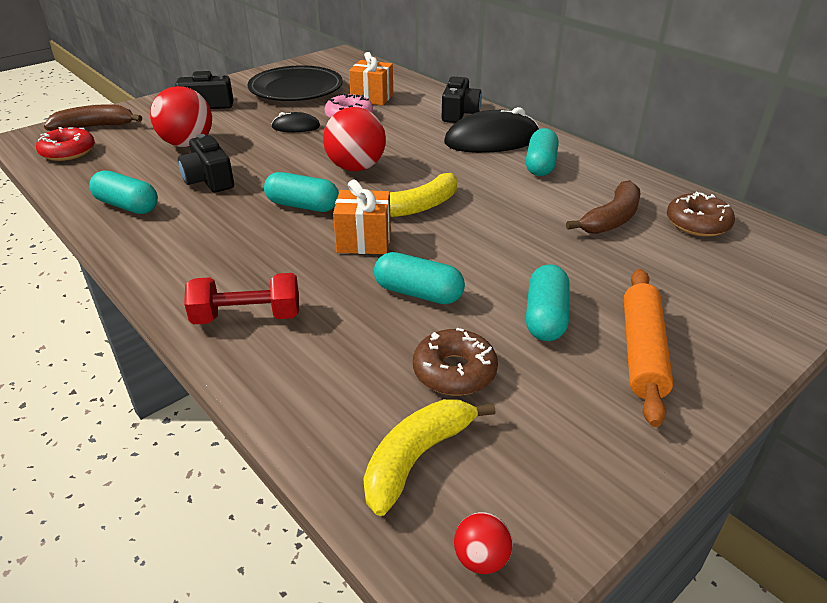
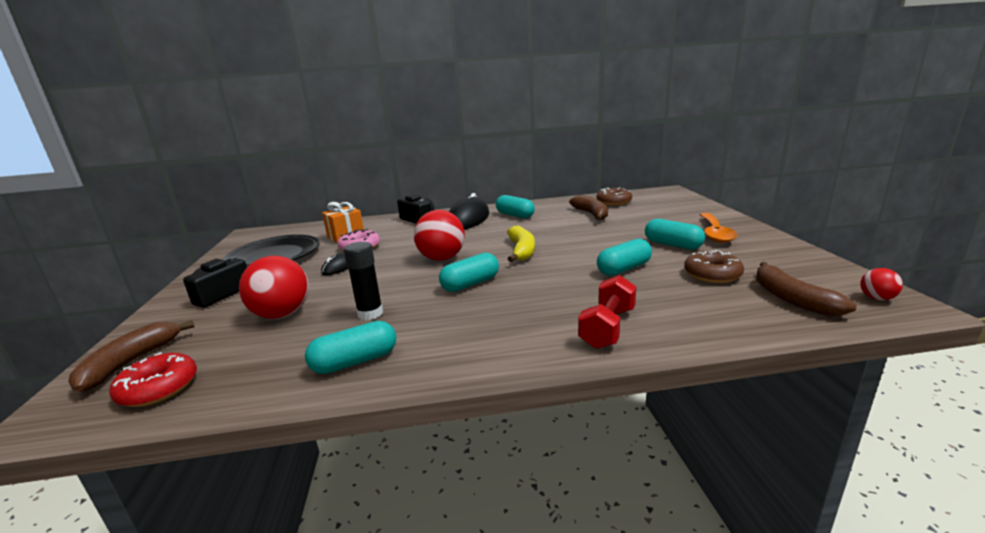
camera: 55 degrees left, 15 degrees down
(209, 180) = (370, 314): black camera -> black glue stick
(364, 241) = (545, 273): orange gift -> none
(417, 458) = (791, 299): yellow banana -> brown banana
(642, 351) = (715, 233): orange rolling pin -> orange spoon

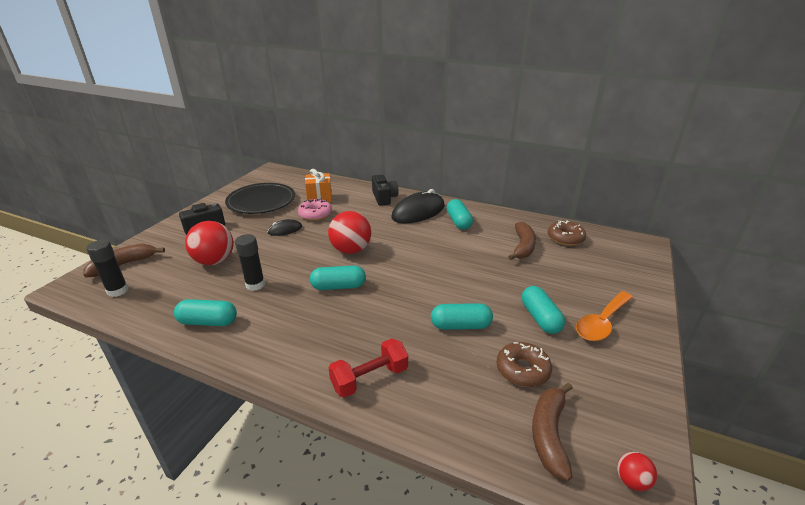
camera: 30 degrees right, 10 degrees up
(159, 388) = (118, 291): red donut -> black glue stick
(521, 250) = (412, 267): yellow banana -> none

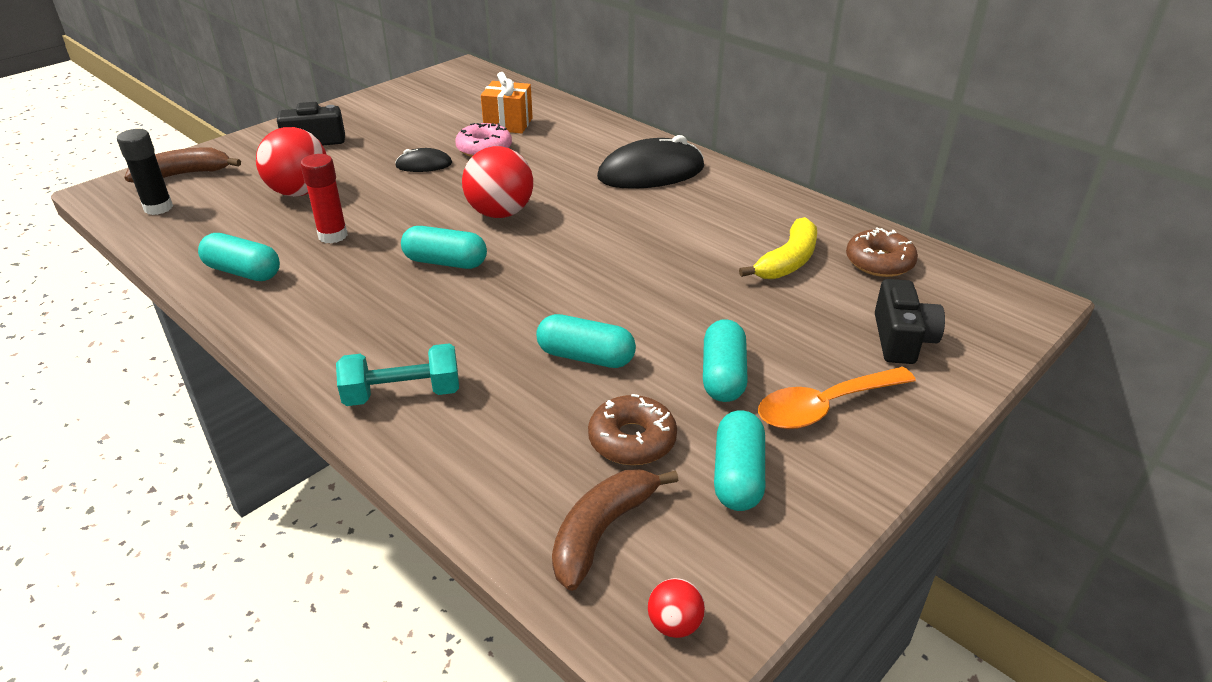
camera: 20 degrees right, 5 degrees up
(255, 285) = (333, 235): black glue stick -> red glue stick
(261, 202) = (417, 116): black plate -> none
(370, 378) = (402, 394): red dumbbell -> turquoise dumbbell
(384, 198) = (611, 140): black camera -> black camera (901, 339)
(458, 222) = (707, 200): turquoise capsule -> turquoise capsule (738, 476)
(523, 247) = (787, 261): brown banana -> yellow banana

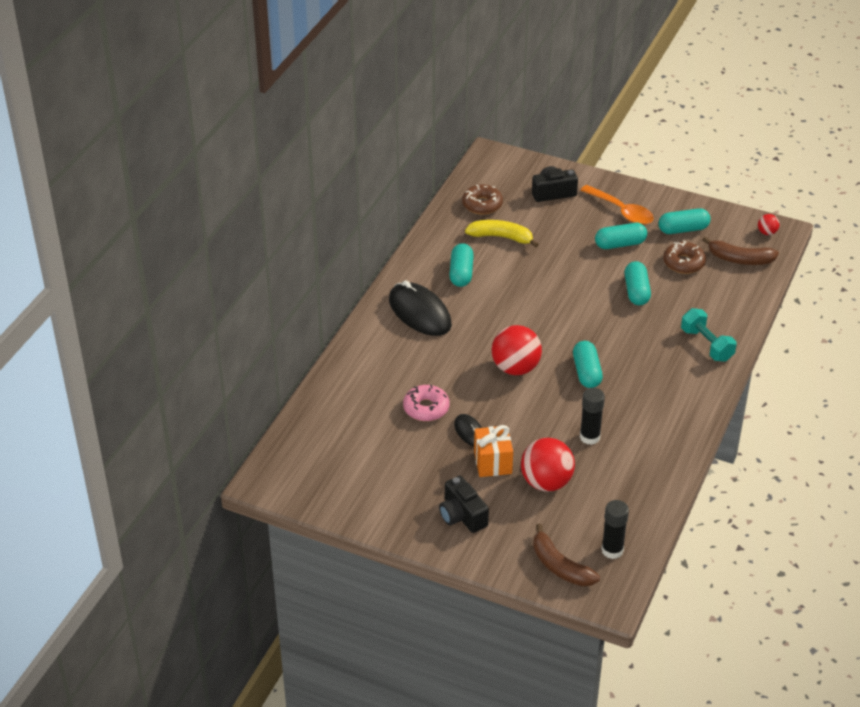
camera: 110 degrees left, 5 degrees up
(243, 272) = (653, 459): turquoise capsule -> turquoise capsule (461, 273)
(333, 235) = (589, 437): red glue stick -> black glue stick
(508, 124) = (375, 409): orange gift -> orange gift (492, 462)

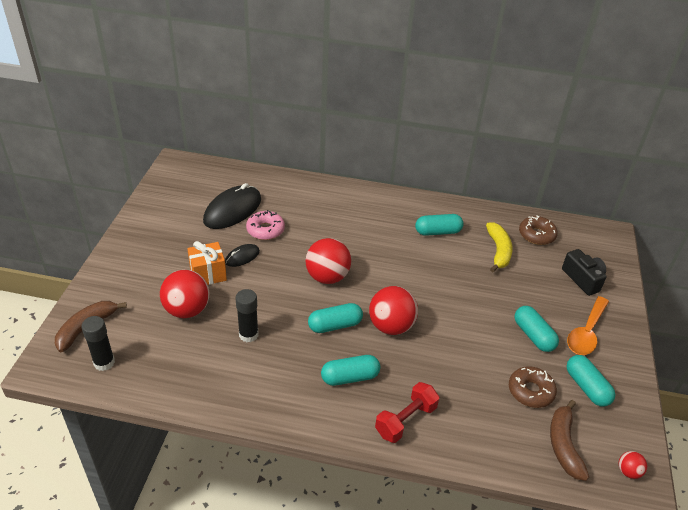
camera: 75 degrees right, 0 degrees up
(420, 313) = (378, 214): black mouse -> black mouse (232, 210)
(462, 515) = (145, 263): black camera -> none
(594, 333) = (391, 326): none -> red ball
(636, 291) = (466, 354): turquoise capsule -> turquoise capsule (350, 377)
(706, 345) = (405, 420): turquoise dumbbell -> red dumbbell

